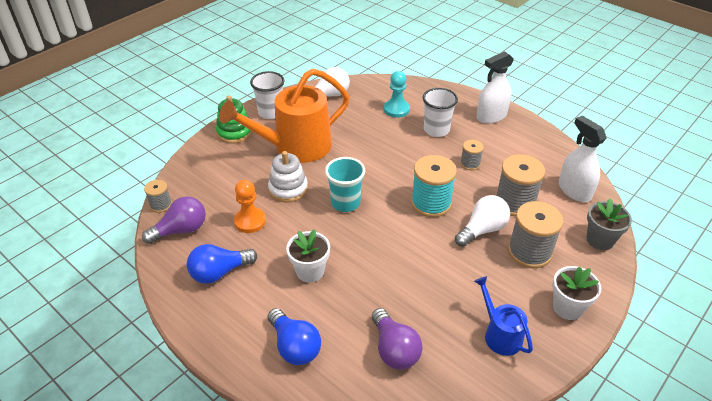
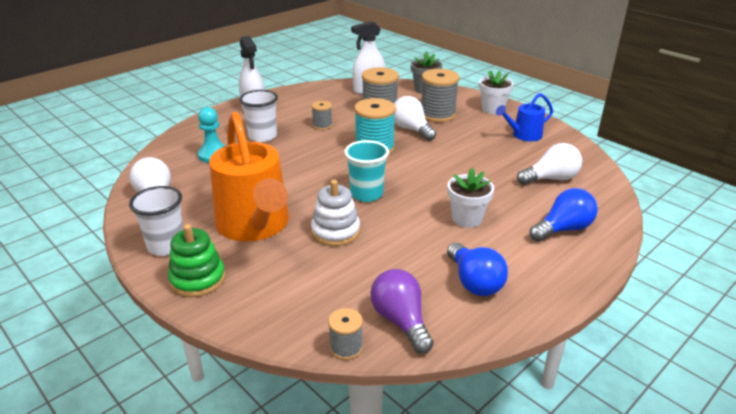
camera: 85 degrees left, 10 degrees down
(250, 221) = (388, 260): orange pawn -> none
(394, 349) = (551, 179): purple light bulb -> white light bulb

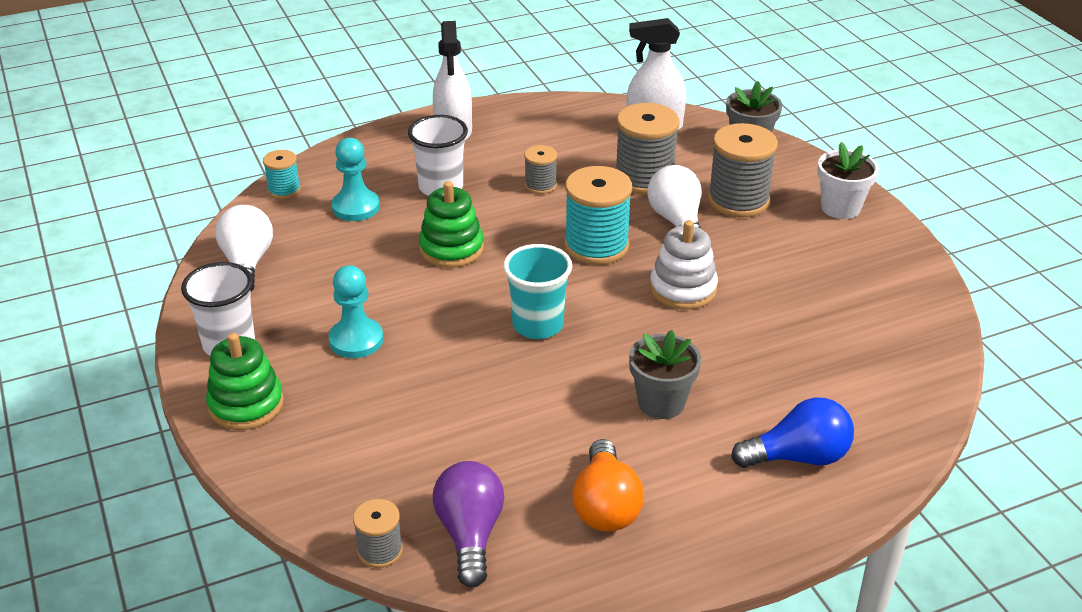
camera: 20 degrees right, 5 degrees up
(160, 154) = (284, 190): none -> turquoise spool
(255, 225) = (356, 340): orange watering can -> turquoise pawn
(288, 165) = (451, 248): none -> green stacking toy
(335, 231) = (459, 377): white stacking toy -> white stacking toy (683, 289)
(467, 219) = (661, 403): white flower pot -> grey flower pot
(474, 282) = (605, 506): blue light bulb -> orange light bulb
(523, 135) = (858, 271): blue watering can -> none
(551, 179) = (844, 364): white light bulb -> none

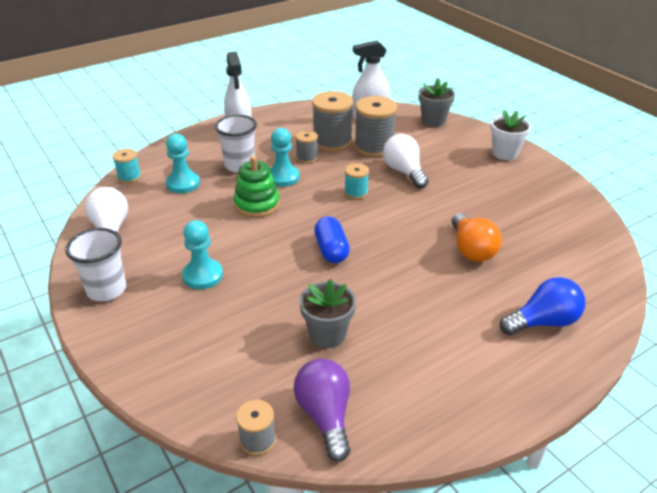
camera: 10 degrees left, 0 degrees up
(246, 404) = (127, 334): green stacking toy -> none
(498, 212) = (283, 177): none -> turquoise pawn
(537, 325) = (331, 250): turquoise cup -> blue capsule
(596, 246) = (356, 192): turquoise spool -> turquoise spool, size x0.53
(605, 506) = (420, 378): orange light bulb -> orange light bulb (471, 249)
(661, 403) = (435, 294): grey flower pot -> grey flower pot (327, 334)
(683, 289) = (423, 215): white stacking toy -> none
(738, 200) = (439, 155): grey spool -> grey spool (332, 142)

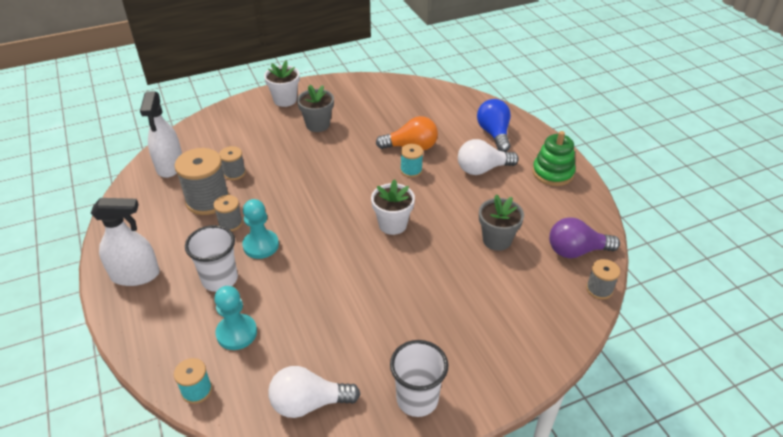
camera: 80 degrees left, 5 degrees up
(203, 275) = (410, 317): turquoise pawn -> none
(257, 204) = (304, 270): green stacking toy -> green stacking toy (552, 173)
(331, 250) = (392, 224): blue capsule -> white flower pot
(356, 192) = (310, 197): turquoise spool -> turquoise spool (411, 170)
(374, 147) = (234, 173): grey spool -> grey spool, size x0.53
(404, 172) = (288, 161): white light bulb -> white light bulb (482, 169)
(433, 121) = (206, 127): grey flower pot -> grey flower pot (318, 125)

